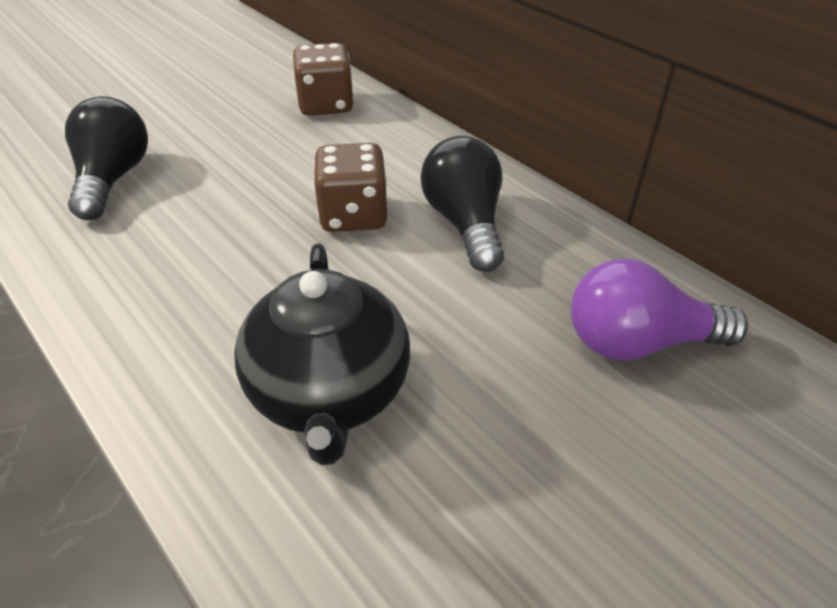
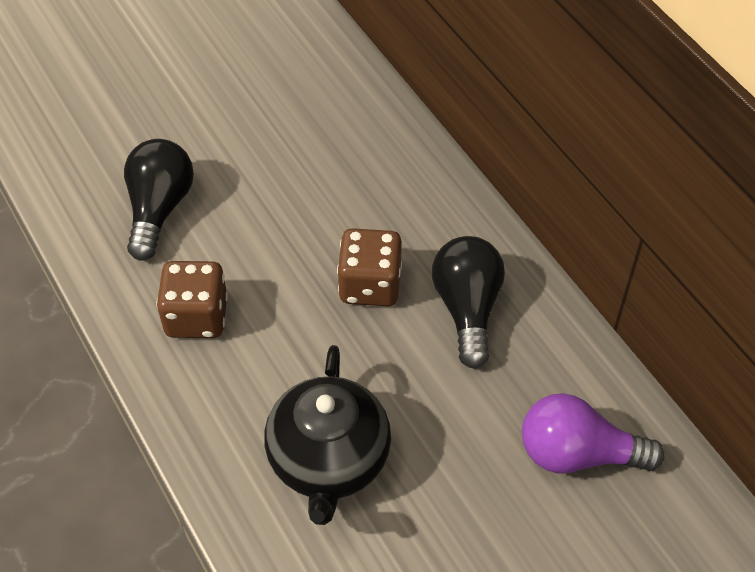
camera: 10 degrees right, 10 degrees up
(326, 105) = (362, 132): brown dice -> brown dice (196, 317)

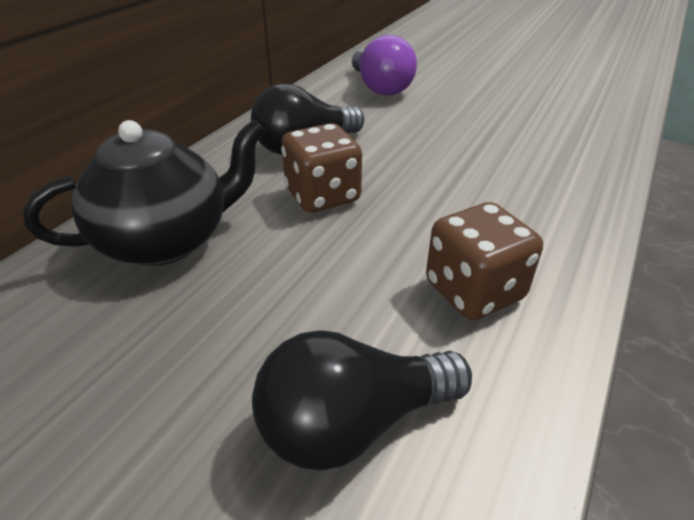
camera: 120 degrees left, 15 degrees down
(329, 461) = (505, 161): black teapot -> black teapot (167, 240)

